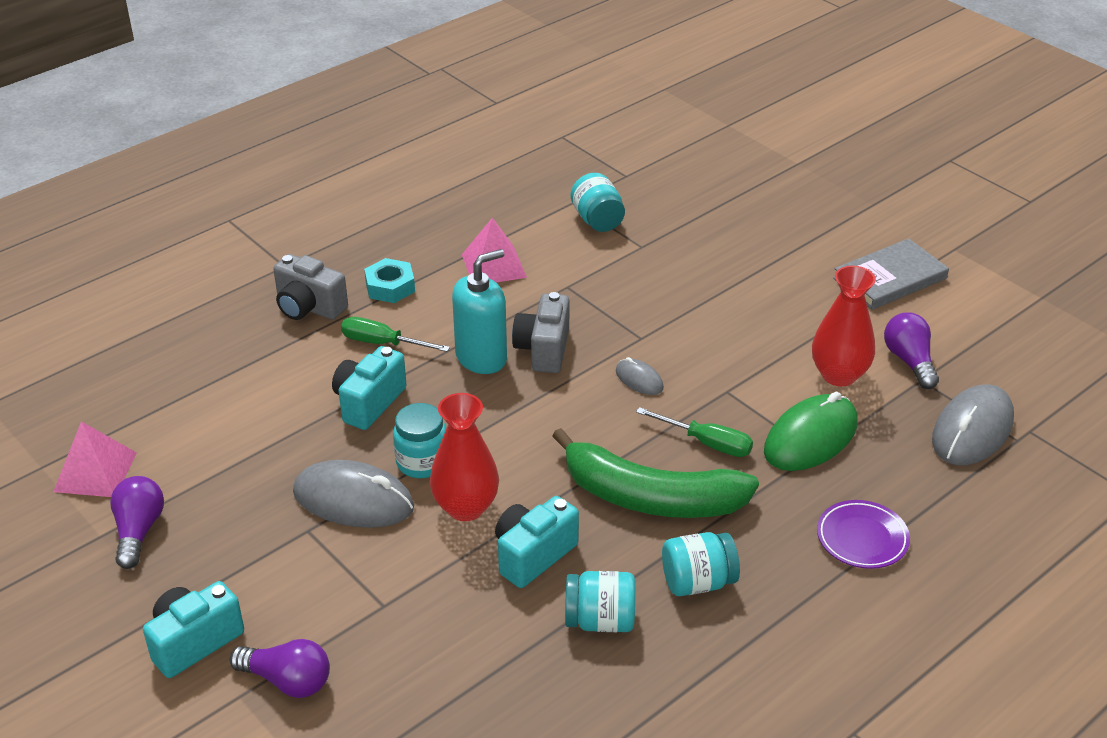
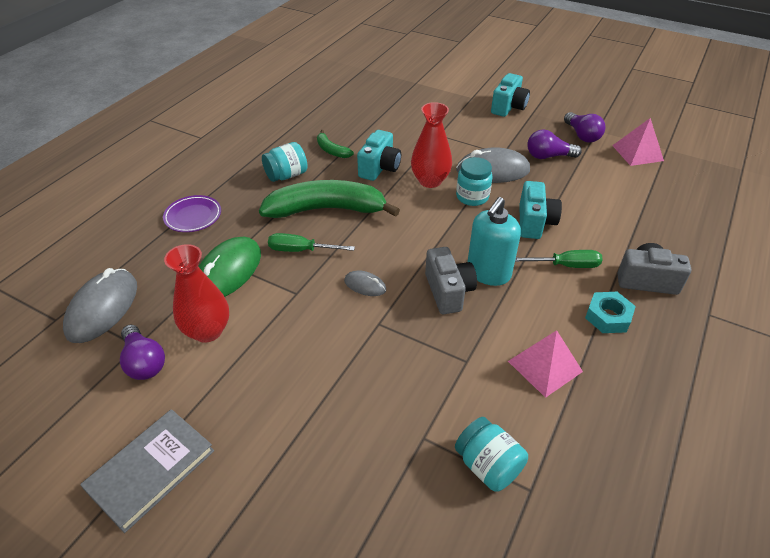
camera: 160 degrees right, 5 degrees up
(287, 680) = (457, 105): purple light bulb -> purple light bulb (548, 156)
(600, 620) = (331, 150): turquoise jar -> green banana

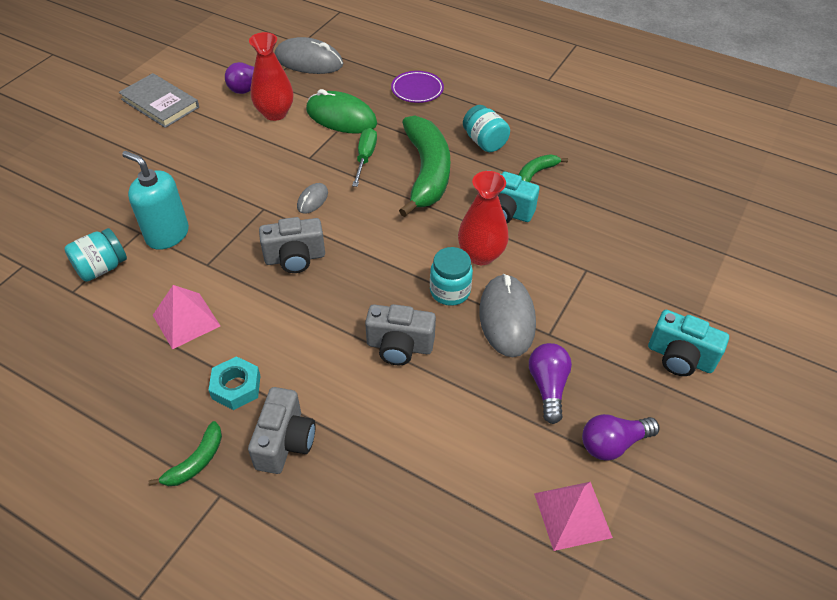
camera: 90 degrees right, 5 degrees up
(488, 273) = (317, 292): turquoise soap dispenser -> turquoise soap dispenser (167, 235)
(534, 222) = (399, 346): turquoise camera -> grey camera
(565, 265) = (320, 364): green screwdriver -> none
(689, 333) = (196, 461): none -> green banana

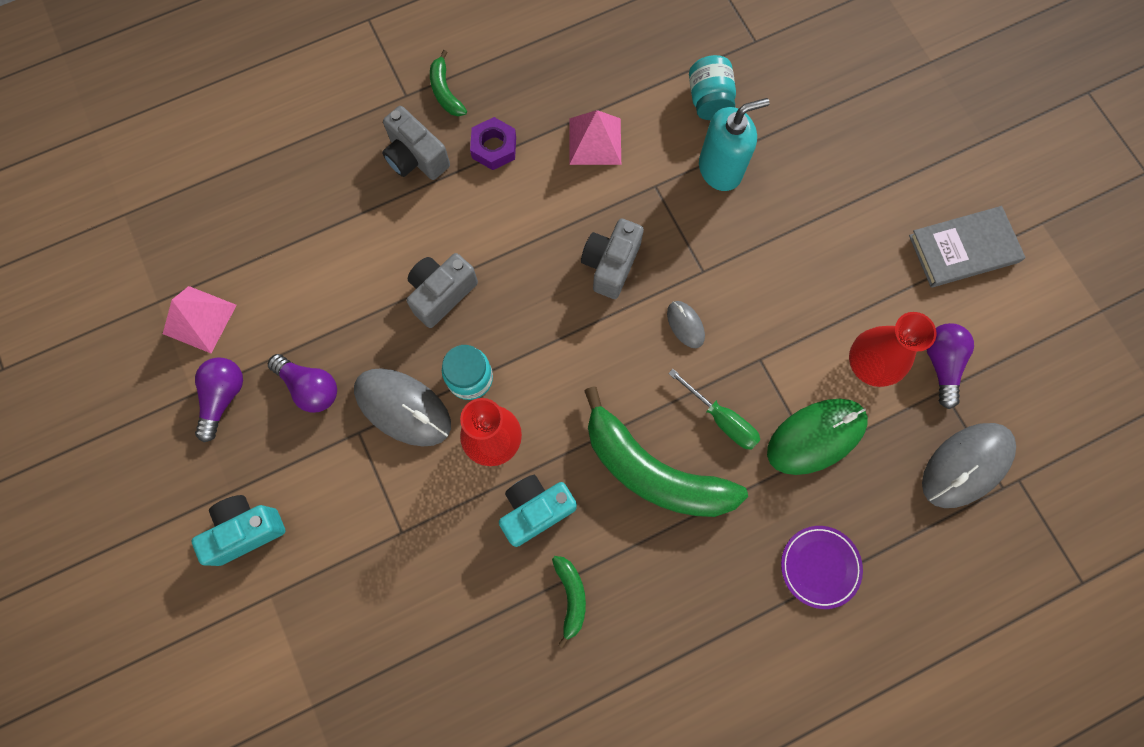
camera: 125 degrees right, 25 degrees up
(236, 387) = (494, 147): turquoise nut -> purple nut
(484, 142) = (663, 577): turquoise jar -> none

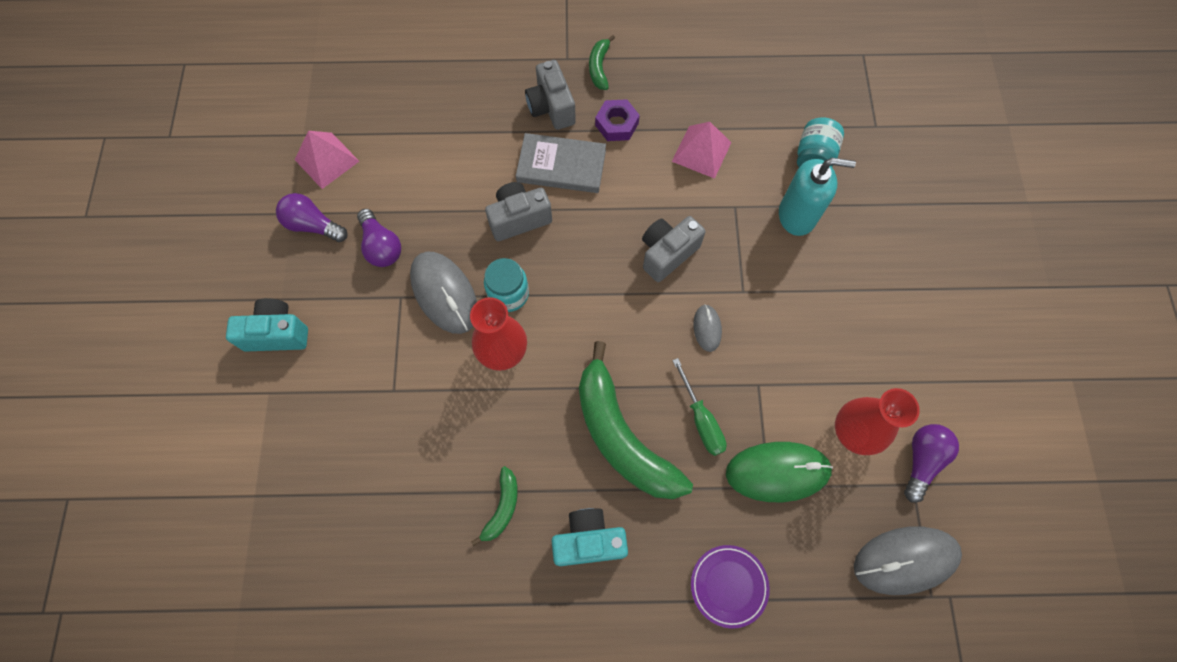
camera: 25 degrees right, 5 degrees down
(223, 397) = (313, 225): purple light bulb -> purple light bulb turned 105 degrees counterclockwise
(535, 510) = (508, 423): turquoise camera -> turquoise camera (588, 541)
(963, 249) = (987, 370): grey book -> grey book (561, 166)

